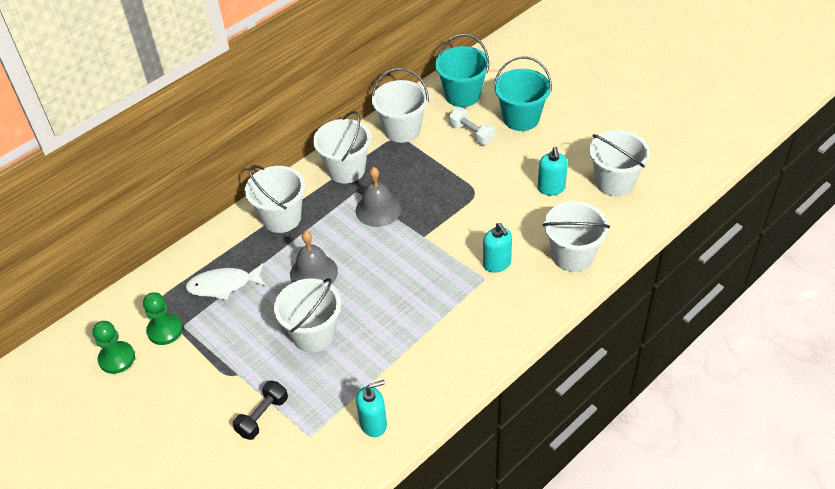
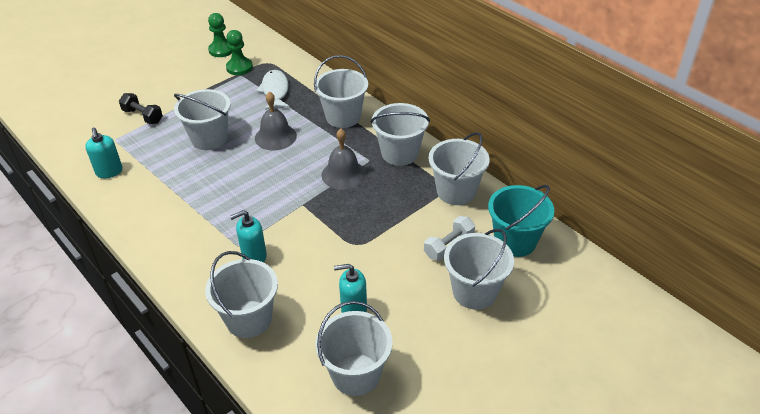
camera: 90 degrees right, 5 degrees down
(521, 118) = (474, 292): turquoise bucket -> white bucket

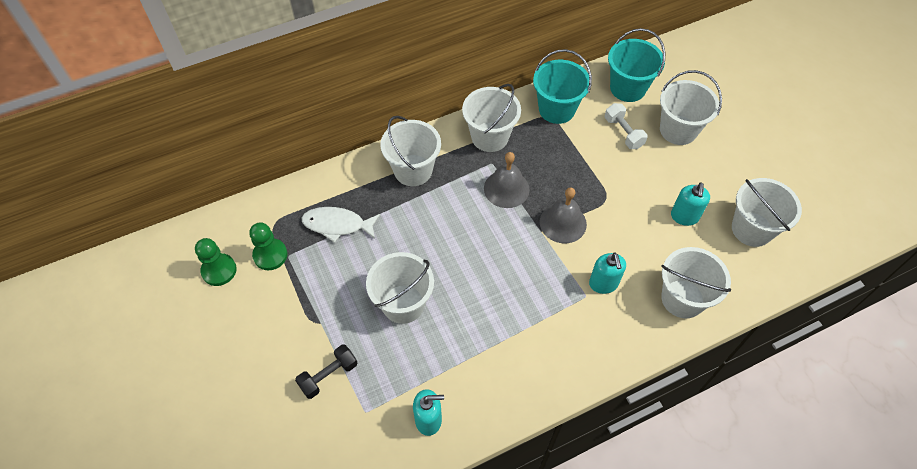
camera: 75 degrees left, 15 degrees up
(275, 137) = (424, 237): grey bell -> grey bell (563, 223)
(456, 191) = (556, 109): white bucket -> turquoise bucket

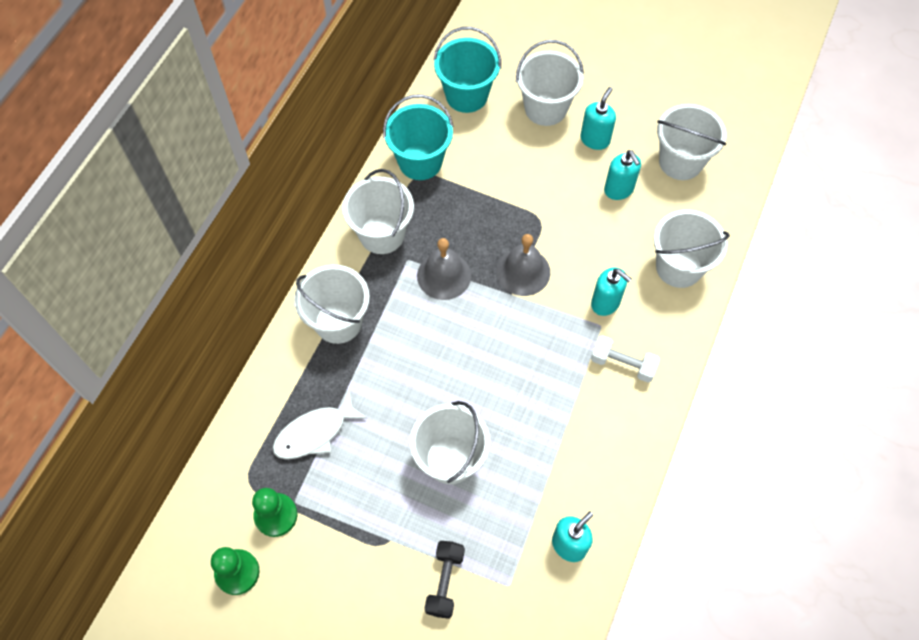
camera: 40 degrees left, 5 degrees up
(623, 132) = (500, 144): white dumbbell -> white dumbbell (622, 364)
(697, 172) = (595, 139): none -> turquoise soap dispenser

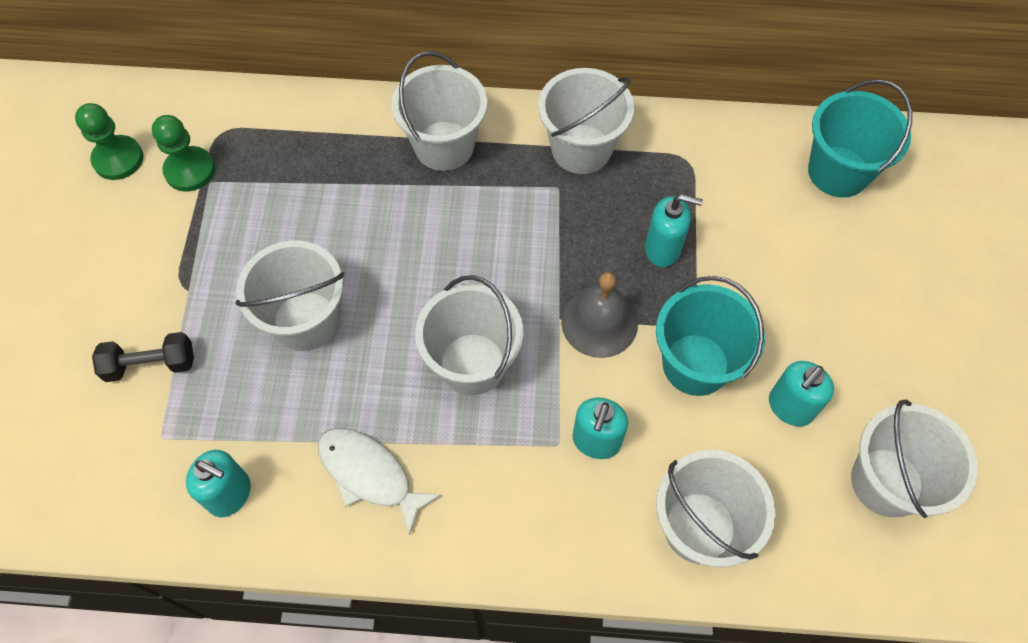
camera: 70 degrees right, 0 degrees up
(315, 433) = (297, 172): white fish -> white fish (370, 475)
(420, 162) = (706, 154): turquoise bucket -> turquoise bucket (695, 364)
(444, 275) = (553, 233): grey bell -> none
(545, 108) = (874, 272): white bucket -> white bucket (472, 364)
(595, 139) = (858, 351): turquoise soap dispenser -> turquoise soap dispenser (663, 249)
(622, 364) = (510, 490): white dumbbell -> none

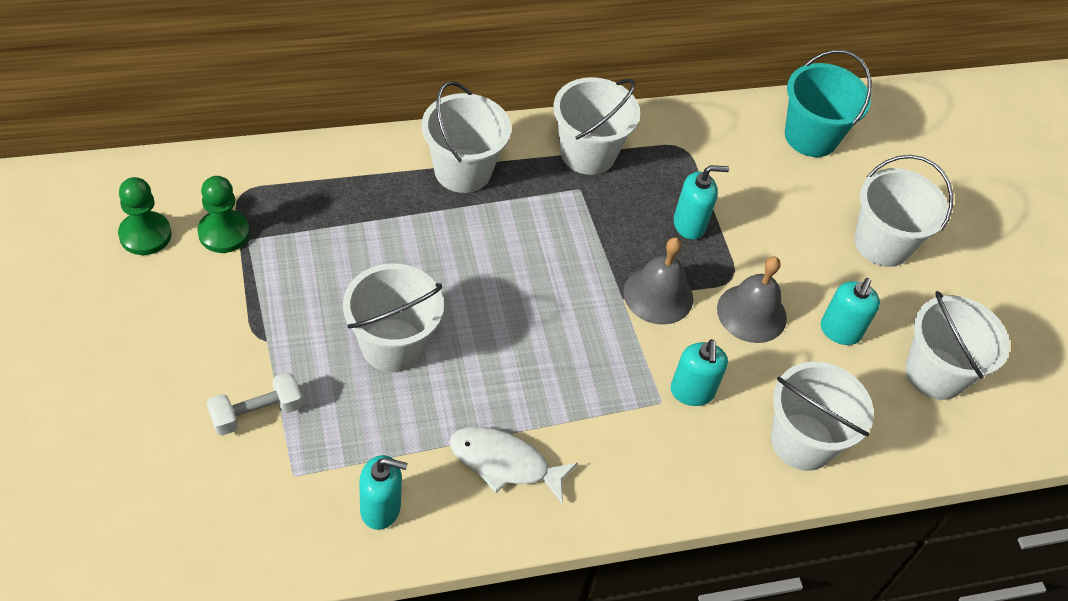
camera: 25 degrees left, 10 degrees down
(150, 364) = (256, 413): black dumbbell -> white dumbbell
(472, 364) = (560, 351): white bucket -> white bucket (882, 244)
(695, 364) = (751, 313): turquoise bucket -> grey bell

